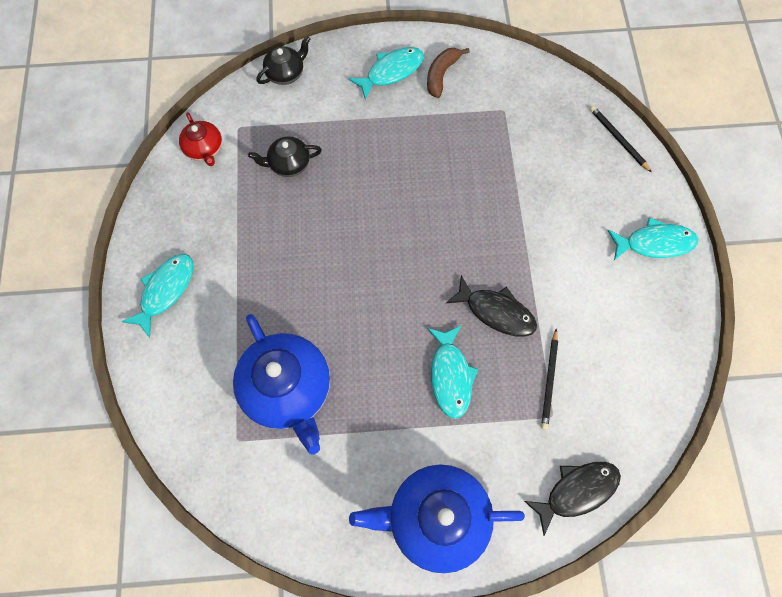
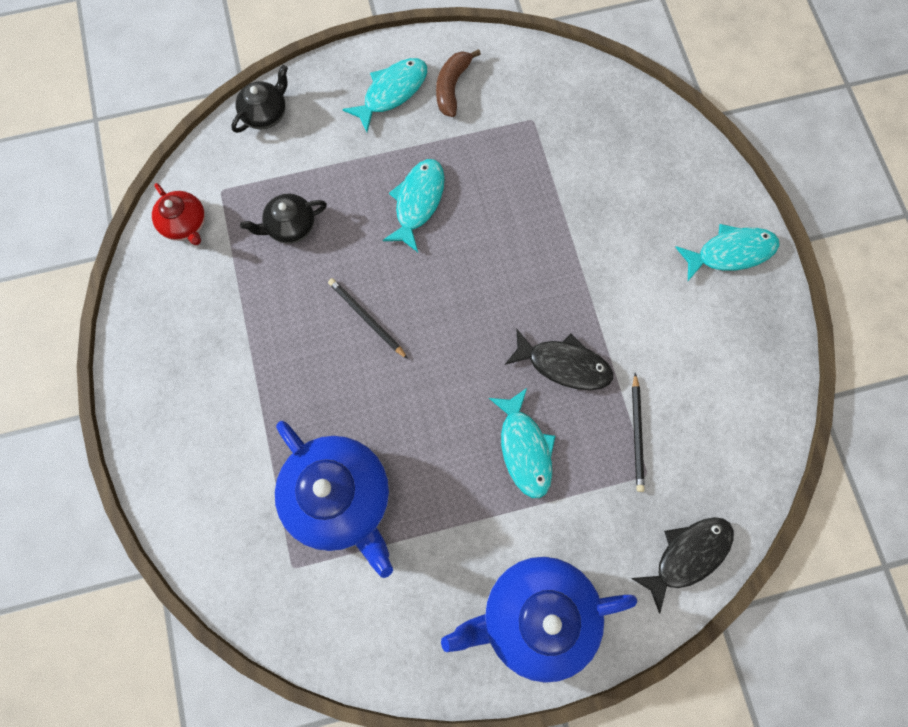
camera: 10 degrees left, 5 degrees up
(165, 291) = (173, 405): turquoise fish -> turquoise fish (418, 202)
(618, 139) = (670, 134): black pencil -> black pencil (366, 318)

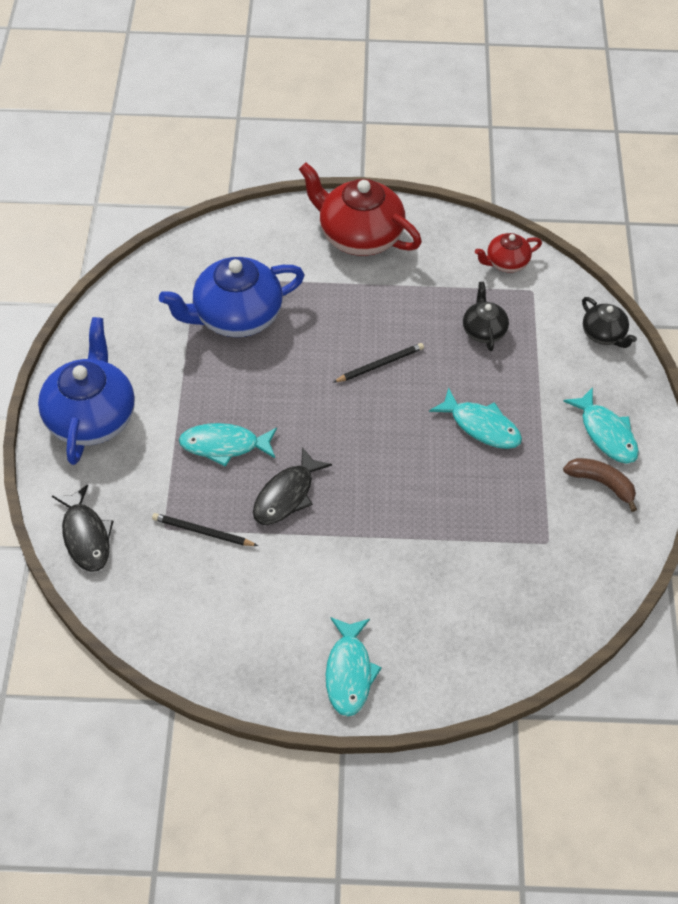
camera: 105 degrees right, 20 degrees down
(177, 392) = (359, 236): none -> red teapot

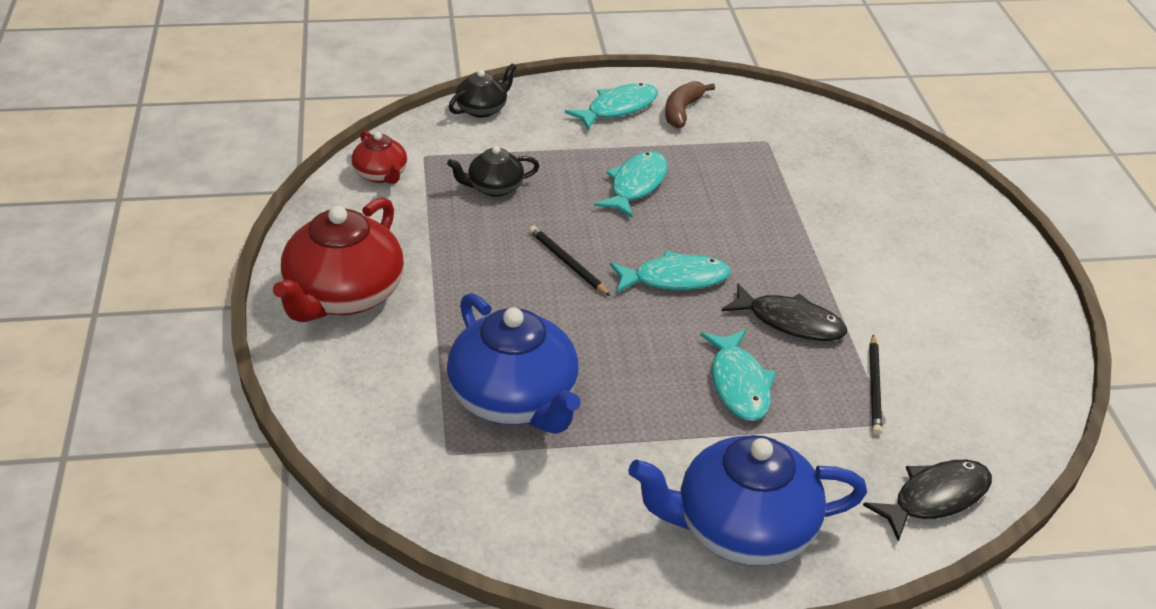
camera: 100 degrees left, 15 degrees down
(349, 672) = (985, 257): turquoise fish -> turquoise fish (674, 279)

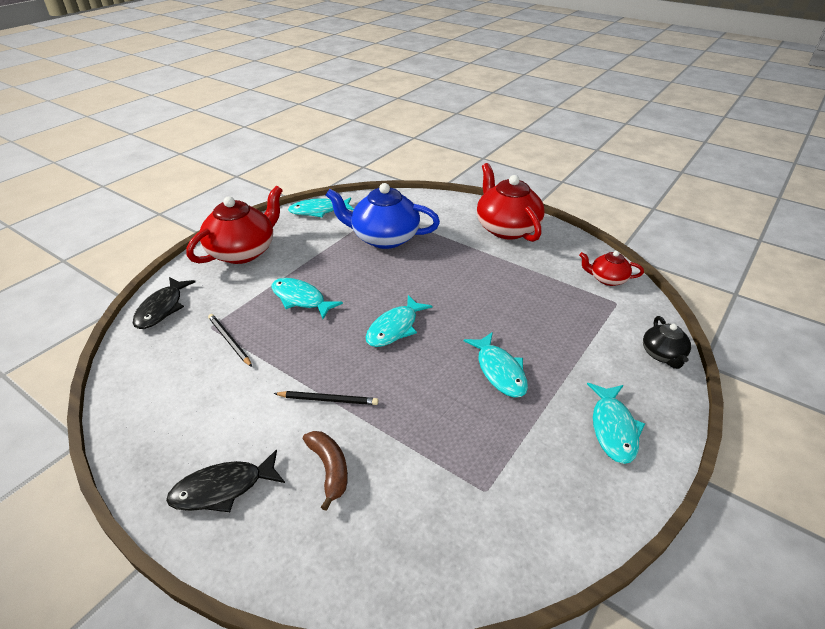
camera: 135 degrees right, 0 degrees up
(494, 188) = (555, 311): black teapot -> none
(530, 534) = (319, 211): none -> turquoise fish
(567, 263) = (454, 299): black pencil -> black pencil (328, 400)
(682, 111) = (579, 468): brown banana -> brown banana (329, 469)
(742, 530) = (243, 251): blue teapot -> red teapot
(790, 322) = (308, 346): black fish -> black fish (223, 488)

